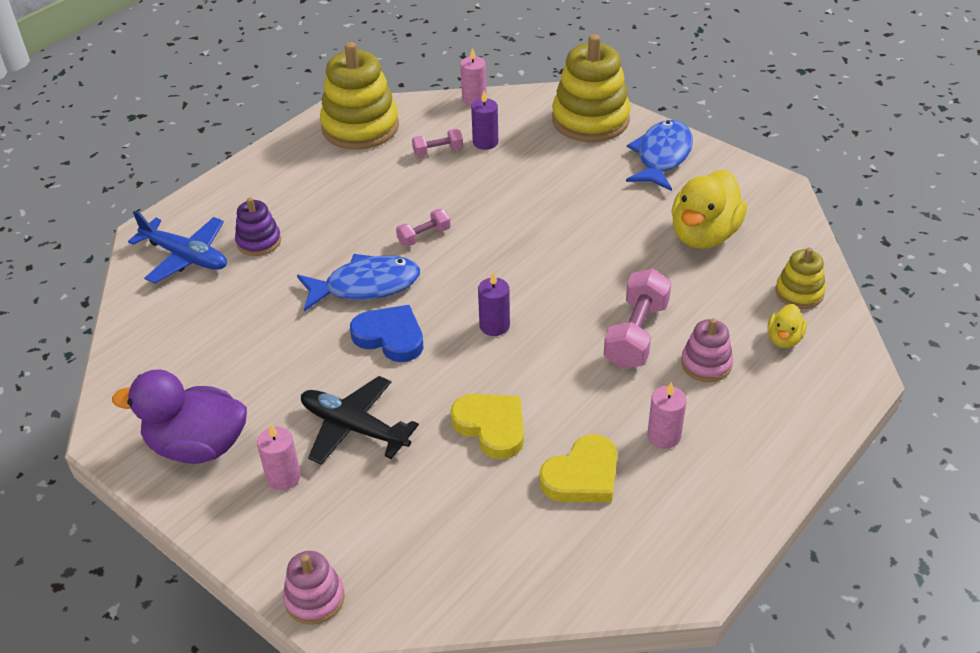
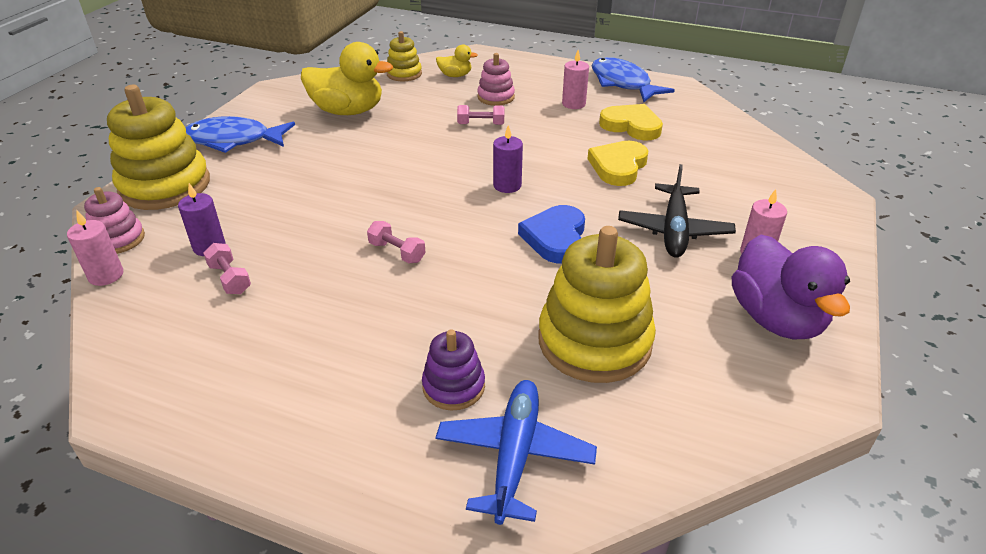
camera: 110 degrees left, 5 degrees down
(314, 598) = (835, 206): pink stacking toy -> pink stacking toy (118, 239)
(360, 127) = (169, 366): yellow stacking toy -> yellow stacking toy (594, 341)
(365, 286) = (493, 272): blue fish -> blue fish (623, 83)
(636, 334) = (481, 124): pink dumbbell -> pink dumbbell, size x0.54

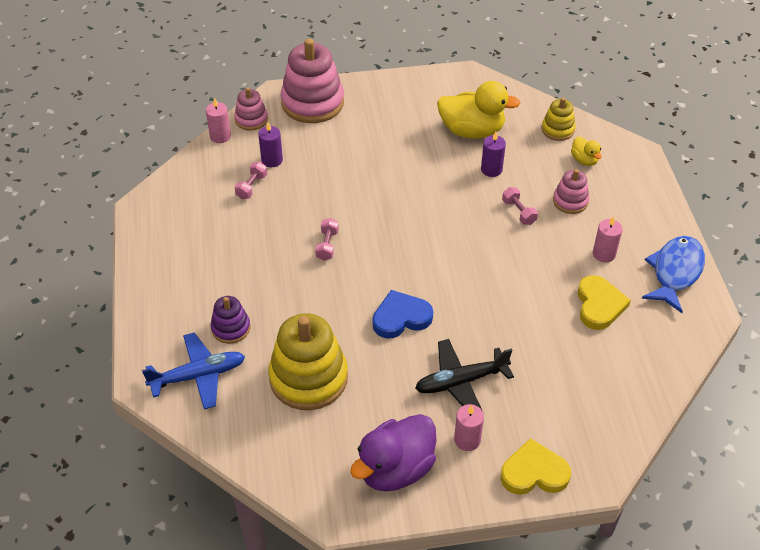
camera: 60 degrees right, 10 degrees up
(165, 186) = (312, 102): yellow stacking toy -> pink stacking toy
(234, 140) = (385, 99): blue fish -> none
(348, 111) = (472, 131): yellow duck -> yellow duck turned 60 degrees counterclockwise
(507, 185) = (445, 265): purple candle -> purple candle (491, 169)
(618, 166) = (525, 319): yellow heart -> yellow heart (534, 472)

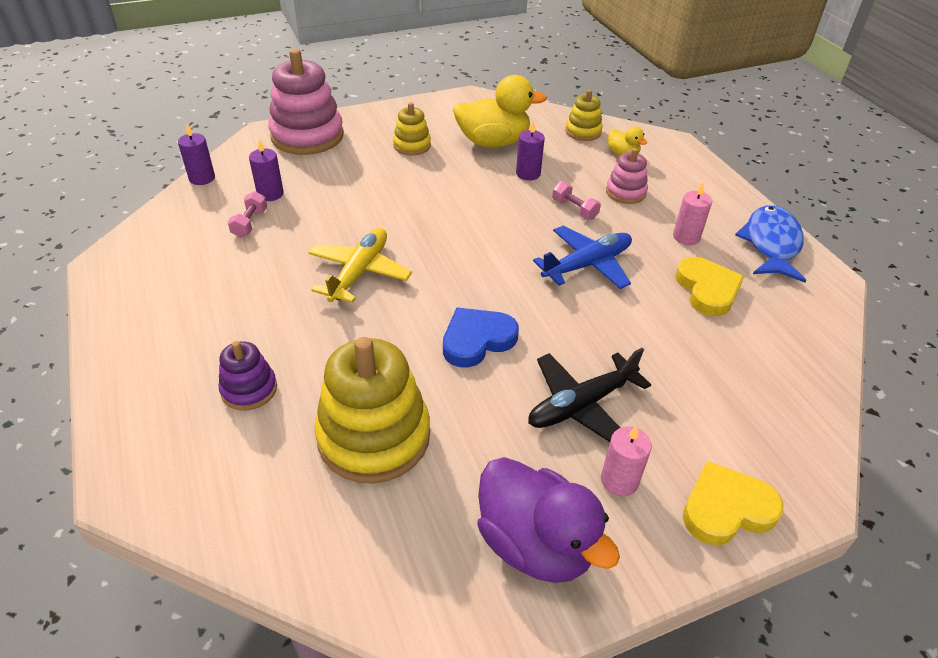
camera: 15 degrees left, 5 degrees down
(198, 376) = (210, 462): blue plane -> blue plane (587, 265)
(220, 136) = (202, 178): pink candle -> purple candle
(251, 119) = (237, 158): pink stacking toy -> none
(327, 245) = (359, 272): pink dumbbell -> yellow plane
(395, 469) = (535, 544): purple duck -> purple duck turned 75 degrees counterclockwise
(399, 125) = (412, 145): none -> yellow stacking toy

